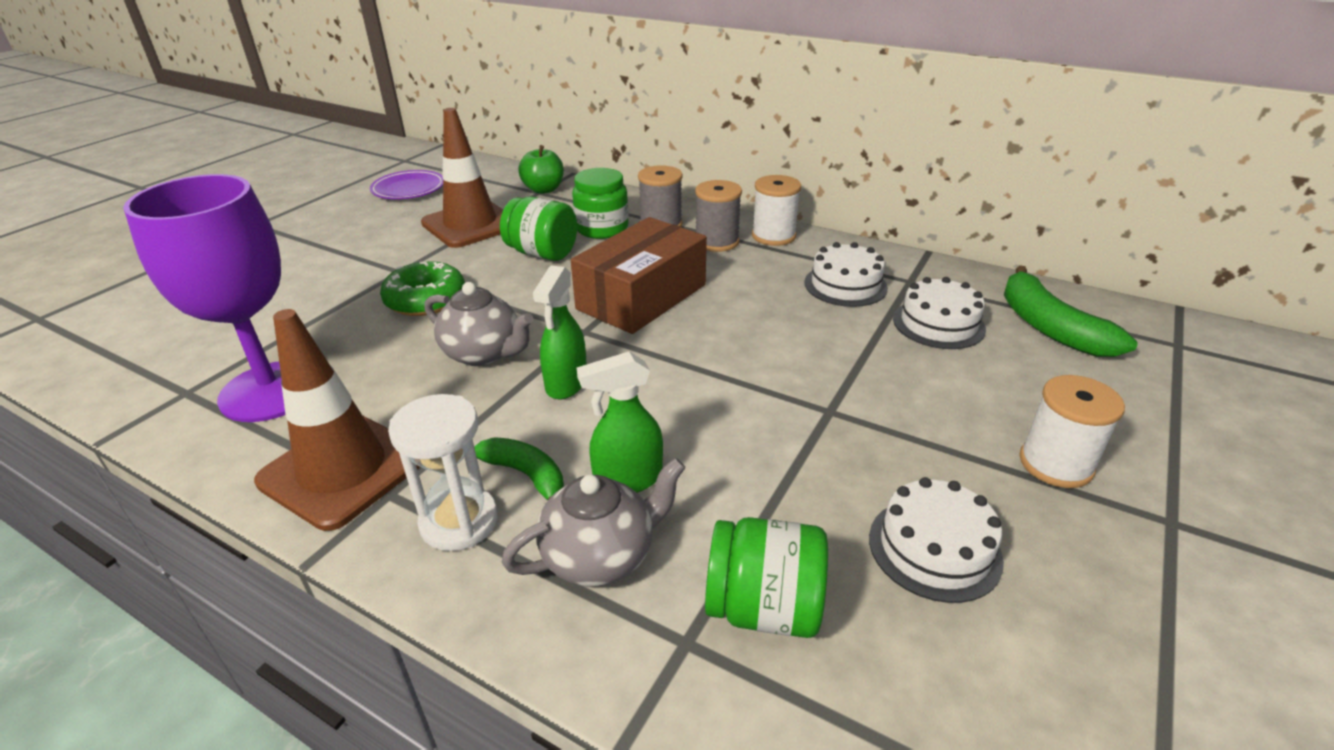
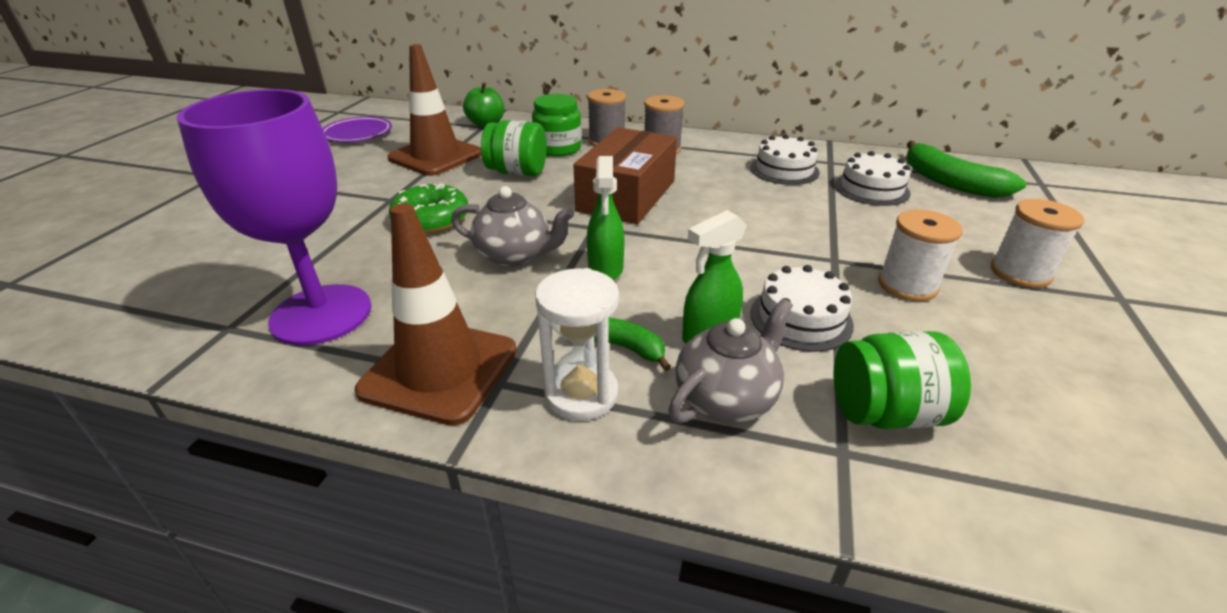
camera: 15 degrees left, 0 degrees up
(773, 236) = (704, 141): white spool -> white spool (907, 285)
(934, 548) = (979, 345): white cake -> white cake (800, 318)

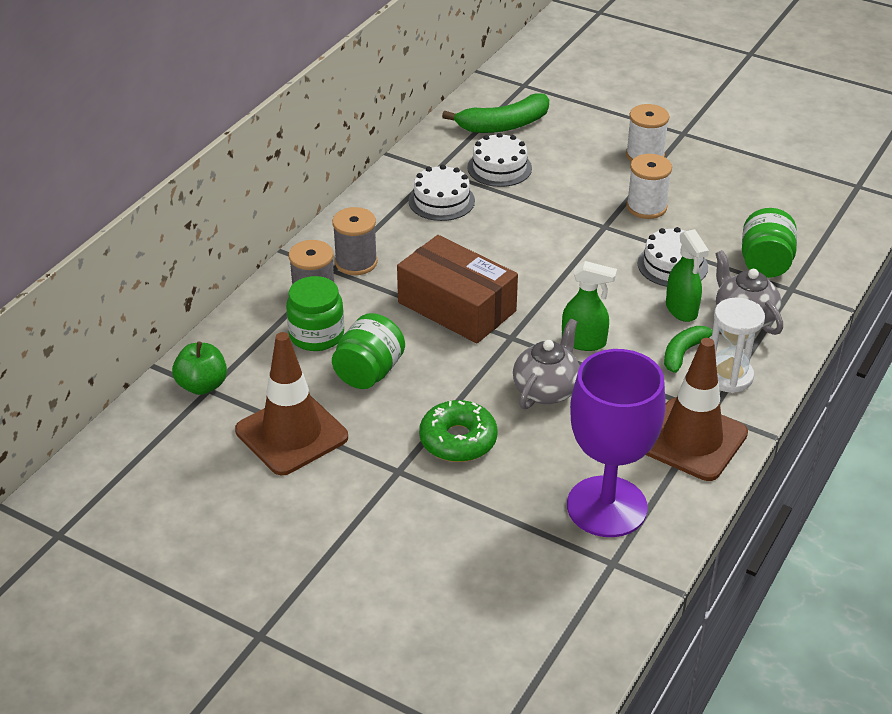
camera: 75 degrees left, 5 degrees up
(357, 134) = (173, 507): purple plate -> none

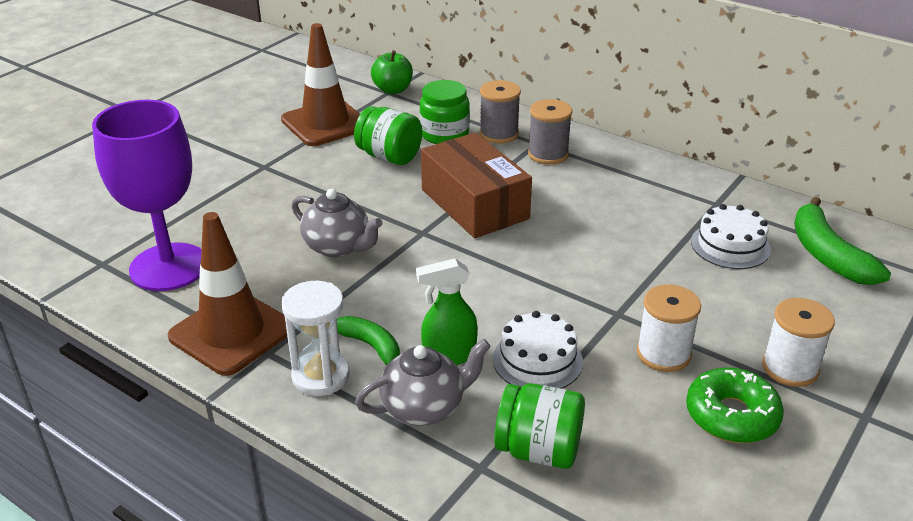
camera: 95 degrees right, 5 degrees down
(441, 201) = (656, 204): white cake -> none
(457, 307) = (474, 204): brown box -> brown box turned 75 degrees counterclockwise
(458, 440) = (288, 195): green donut -> green donut (731, 416)
(584, 342) = (405, 277): green spray bottle -> none

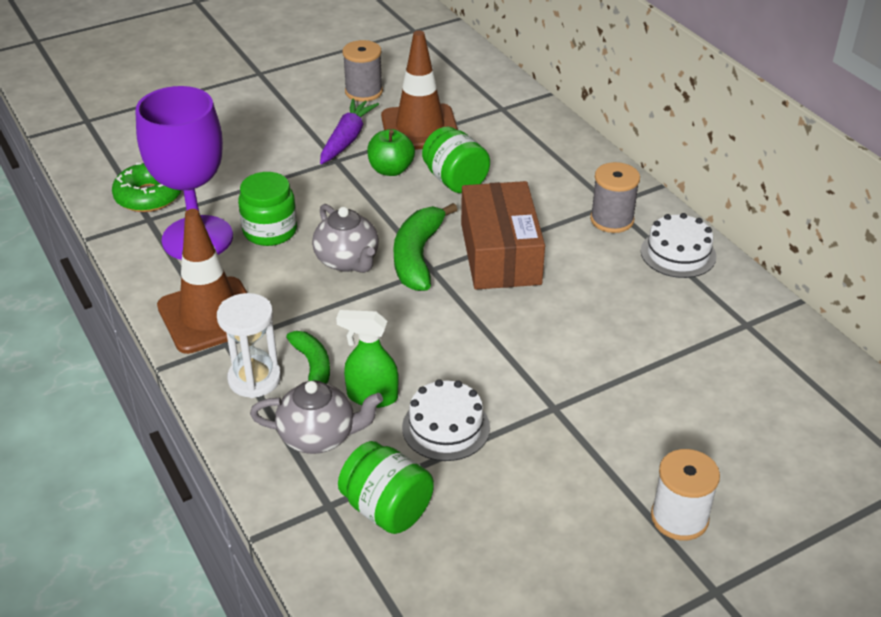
camera: 25 degrees right, 5 degrees up
(262, 147) = (347, 139): none -> purple carrot
(393, 90) = (508, 107): green apple -> green apple (391, 170)
(444, 134) = (524, 170): green jar -> green jar (270, 231)
(499, 134) = (578, 183): grey spool -> grey spool (364, 92)
(663, 354) = (566, 461): white spool -> none
(730, 245) = (723, 374): white cake -> white cake (678, 253)
(731, 416) = (584, 542): green donut -> green donut (149, 196)
(827, 255) = (821, 416): green banana -> green banana (418, 256)

